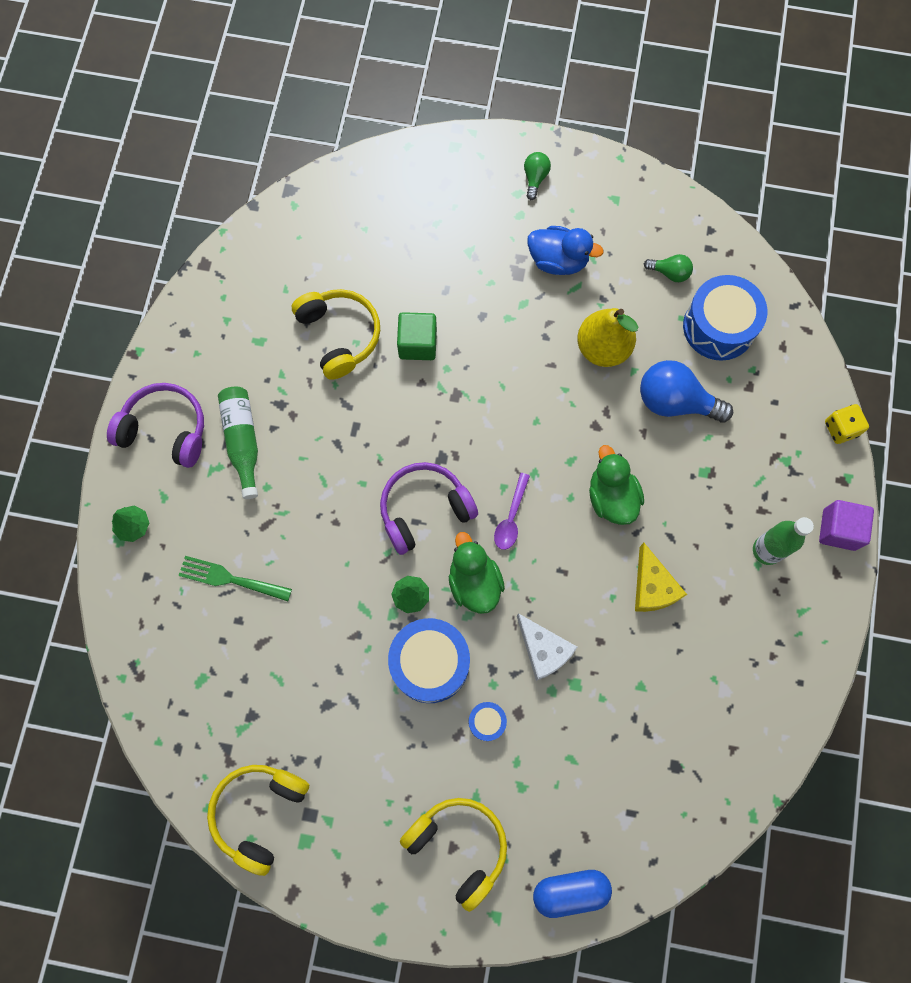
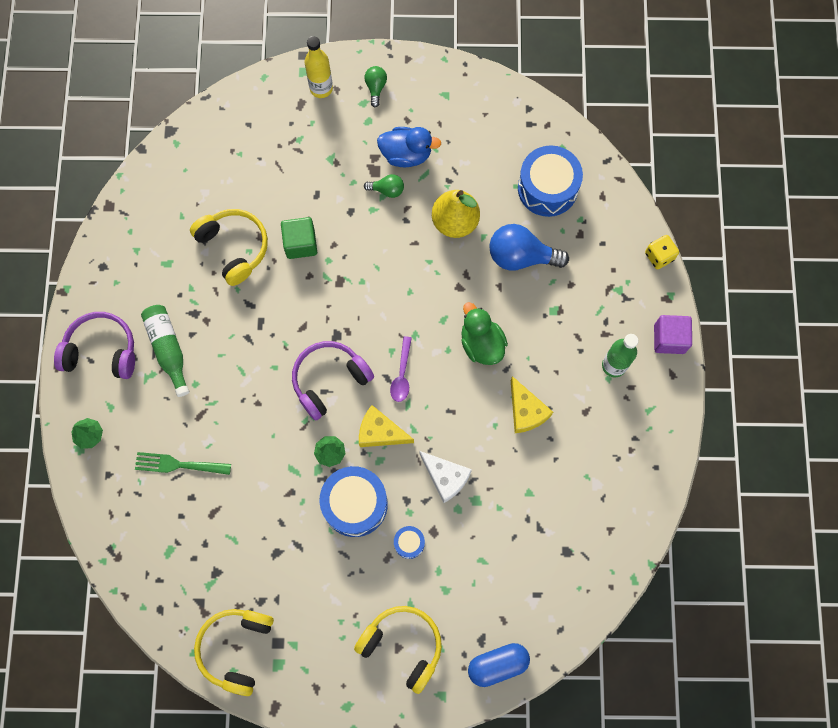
camera: 10 degrees left, 0 degrees up
(471, 169) = (321, 88): none -> yellow bottle
(474, 582) = (380, 432): green duck -> yellow cheese
(670, 273) = (500, 150): green light bulb -> green light bulb (387, 190)

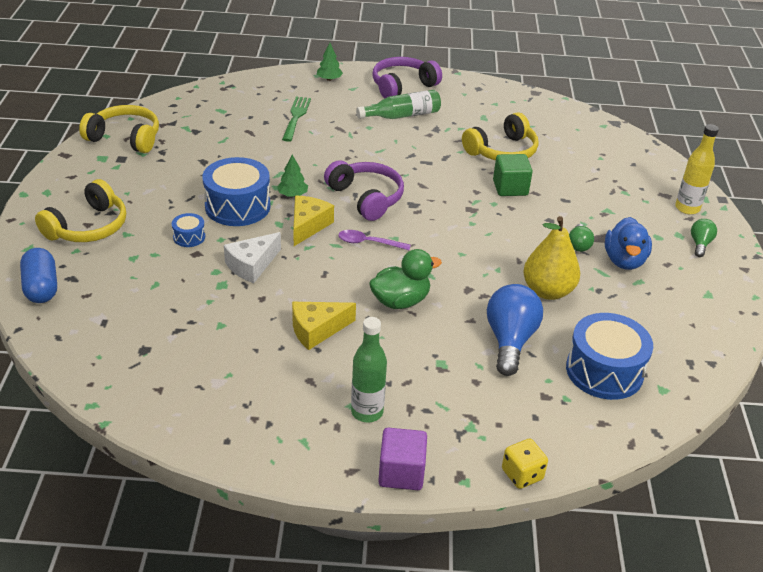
camera: 90 degrees right, 35 degrees down
(101, 350) = (402, 86): purple headphones -> purple headphones turned 135 degrees counterclockwise
(376, 88) = (700, 244): green light bulb -> green light bulb turned 75 degrees counterclockwise

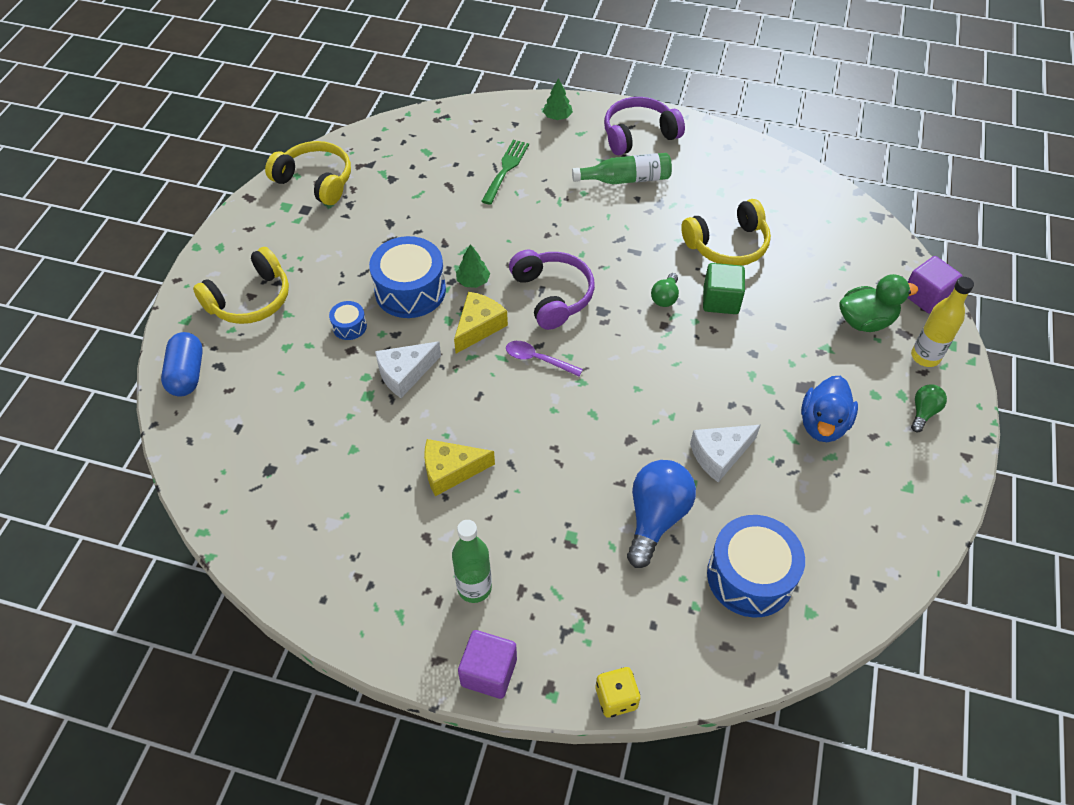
camera: 15 degrees right, 15 degrees up
(400, 301) = (550, 445): green duck -> green duck (865, 321)
(548, 291) = (719, 455): yellow pear -> white cheese
(578, 245) = (776, 394): green light bulb -> green light bulb (665, 297)
(672, 170) = (926, 296): none -> purple cube

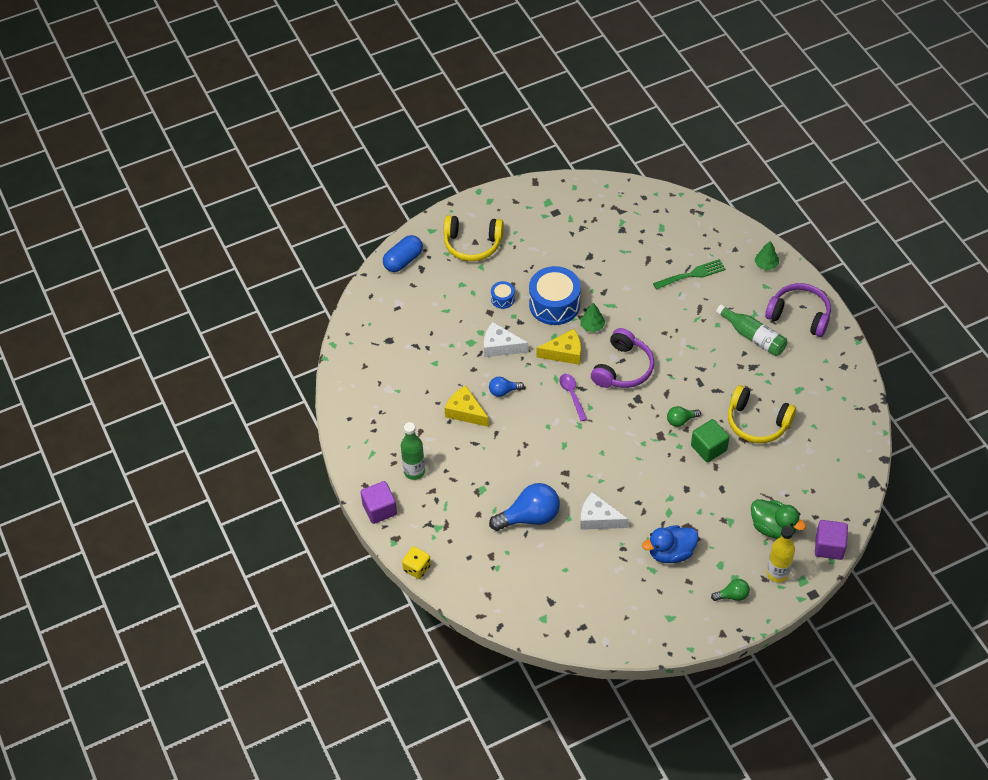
camera: 50 degrees right, 0 degrees up
(316, 181) = (580, 199): yellow headphones -> none
(464, 415) = (503, 391): none -> blue light bulb
(750, 576) = (538, 580): blue drum -> none

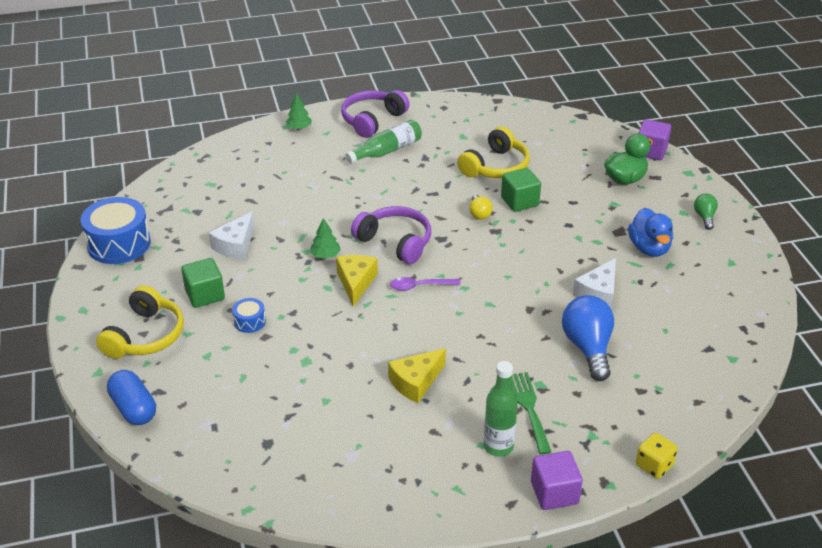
camera: 80 degrees left, 15 degrees down
(500, 346) = (324, 335): white cheese -> white cheese (235, 245)
(503, 391) = (394, 342): blue light bulb -> none
(524, 264) = (205, 295): none -> green cube
(554, 304) = (279, 279): blue drum -> blue drum (119, 244)
(681, 420) = (479, 214): green light bulb -> yellow light bulb
(692, 274) = (287, 174): green fork -> green fork (529, 408)
(777, 573) = (679, 185): yellow bottle -> none

